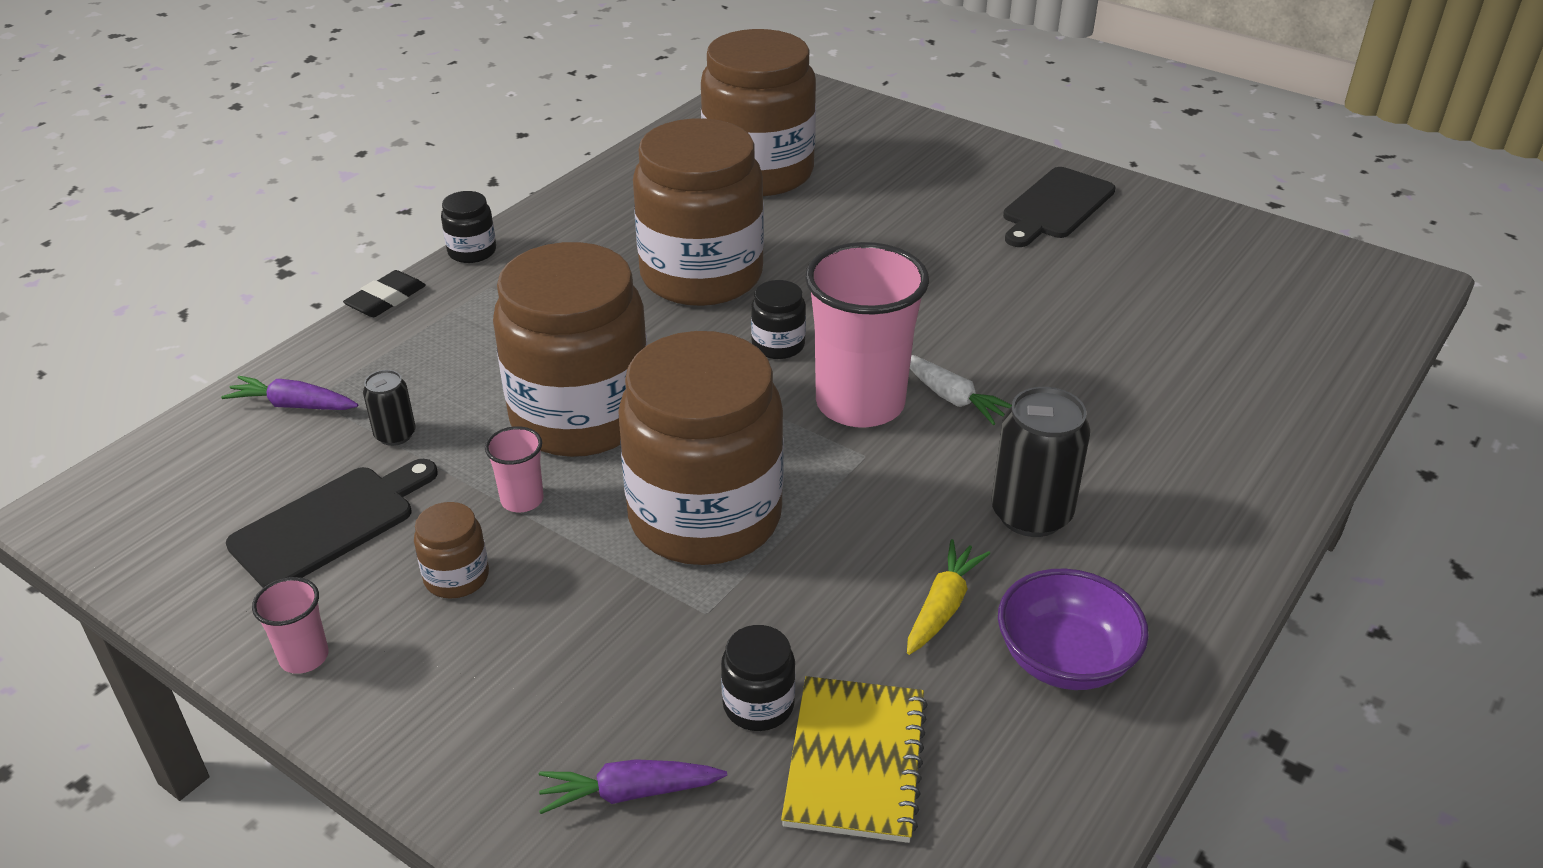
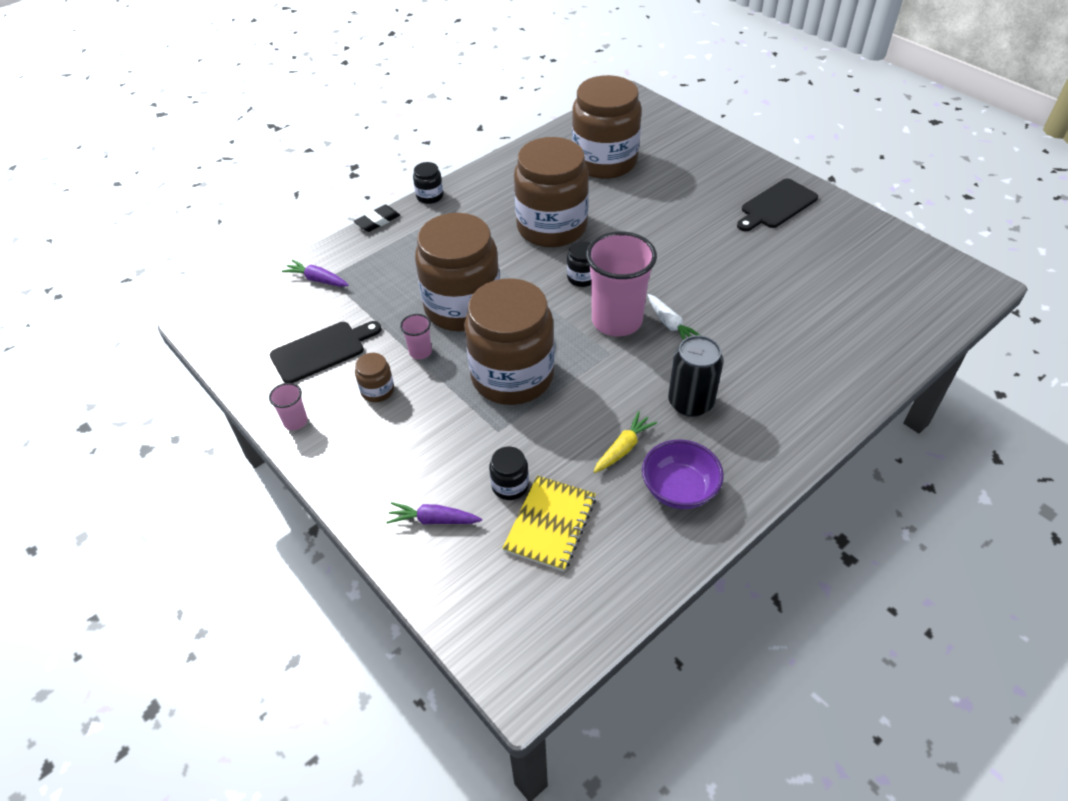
camera: 15 degrees right, 10 degrees up
(395, 435) = (365, 304): black can -> none

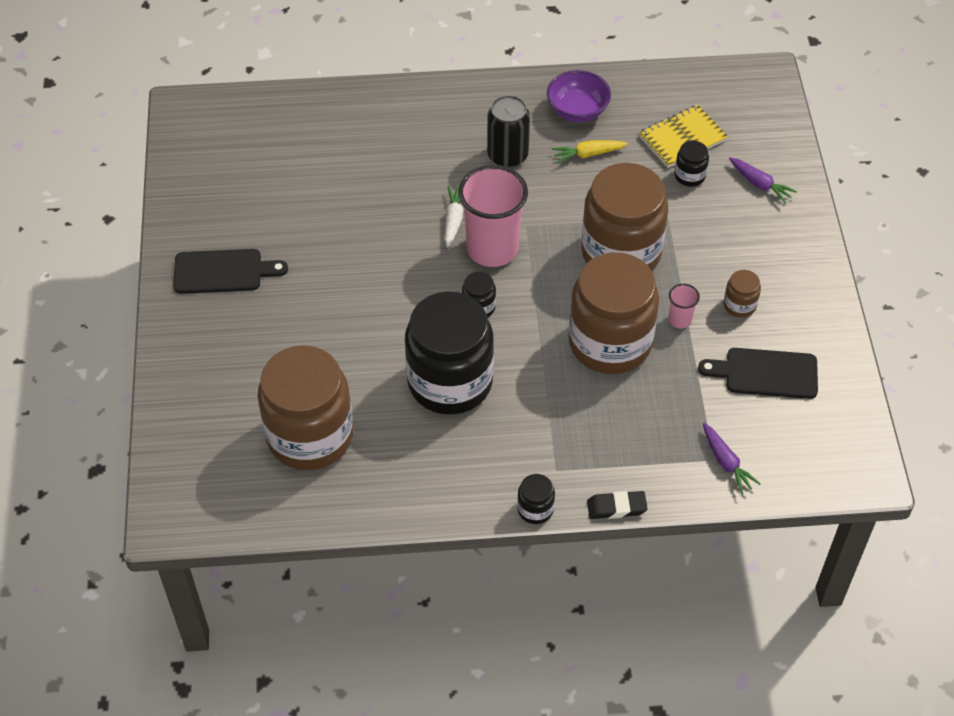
camera: 145 degrees left, 5 degrees up
(295, 421) = (823, 317): pink cup -> none
(552, 227) = (450, 382): brown jar -> black jar

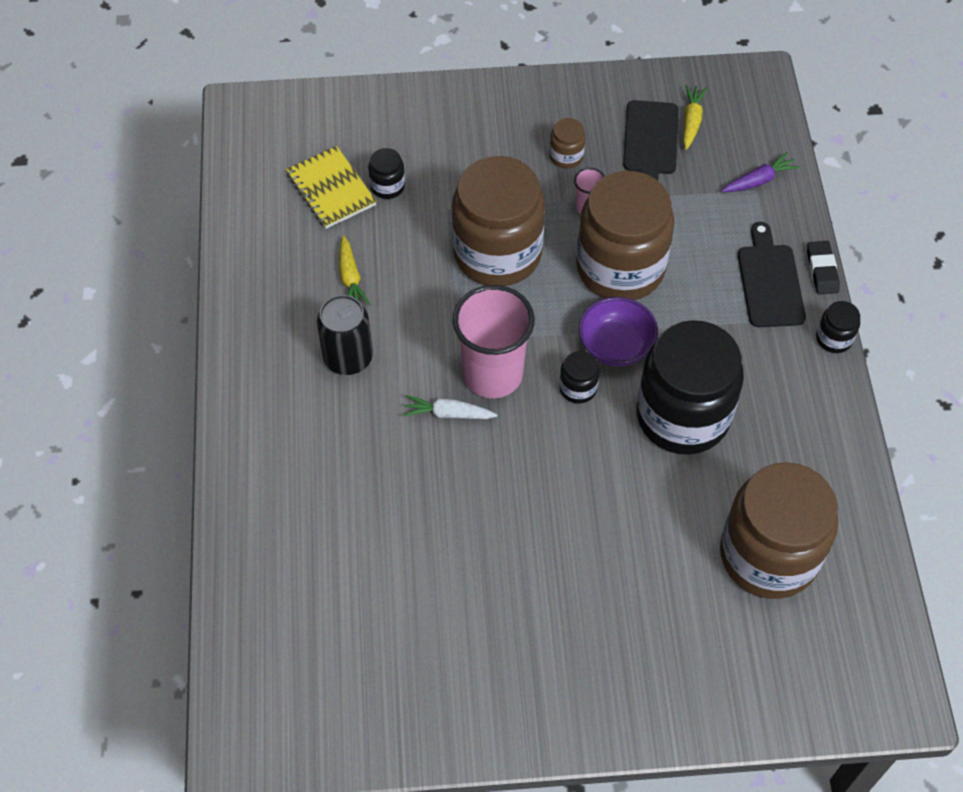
camera: 90 degrees left, 5 degrees up
(223, 272) = (531, 672): black cutting board -> black cutting board (770, 281)
(577, 110) = (279, 286): purple bowl -> purple bowl (616, 346)
(760, 184) = (402, 127): purple carrot -> none
(798, 409) = (691, 121): none -> yellow carrot

